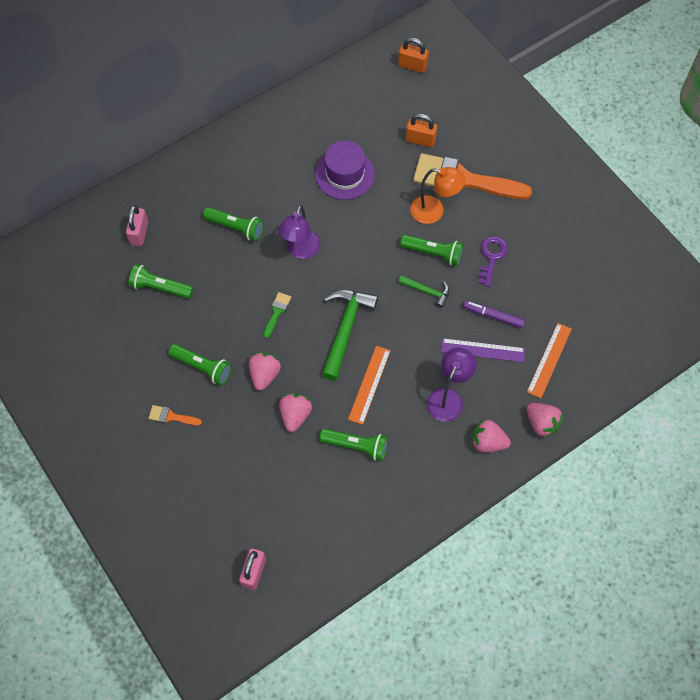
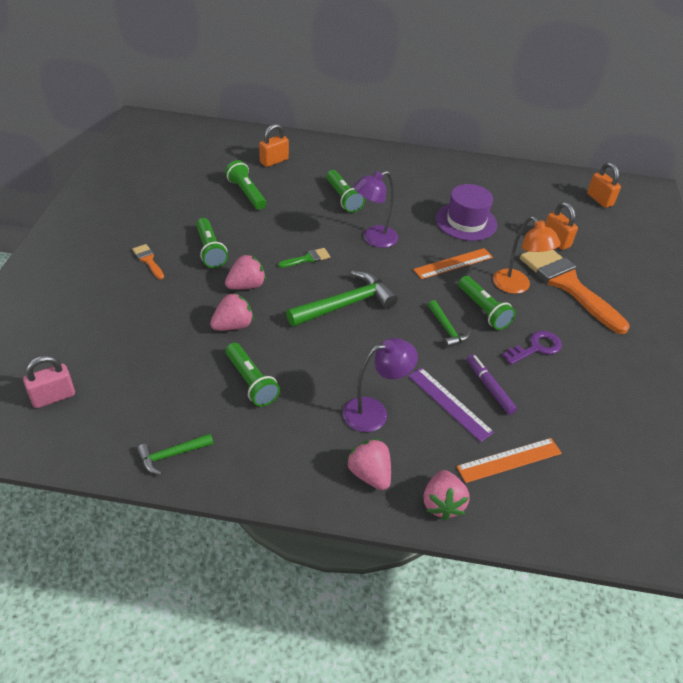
camera: 40 degrees right, 20 degrees down
(139, 233) = (274, 161): pink padlock -> orange padlock
(369, 384) = (318, 351): orange ruler -> orange ruler (453, 263)
(370, 537) = (172, 455): none -> green hammer

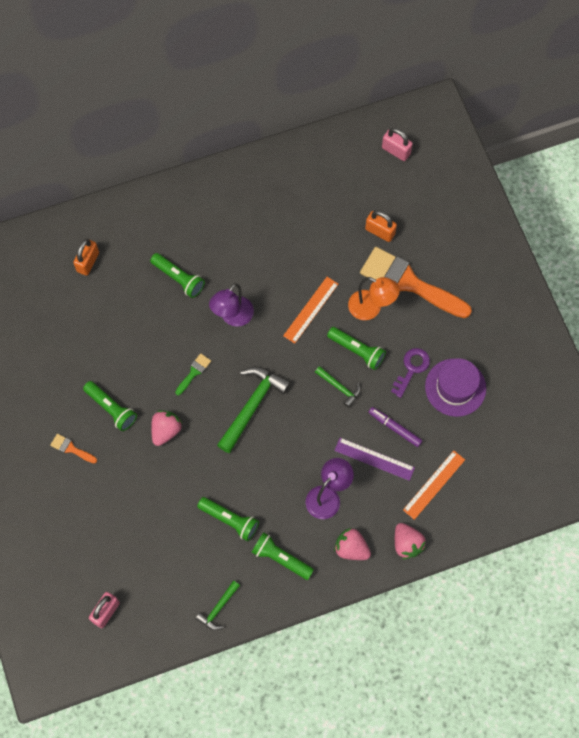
camera: 25 degrees left, 25 degrees up
(233, 325) = (183, 476): pink strawberry -> none
(246, 193) = (93, 321): green flashlight -> green flashlight (281, 558)
(466, 221) = (297, 249): purple hat -> purple hat (455, 387)
(599, 199) = (396, 151): orange padlock -> pink padlock

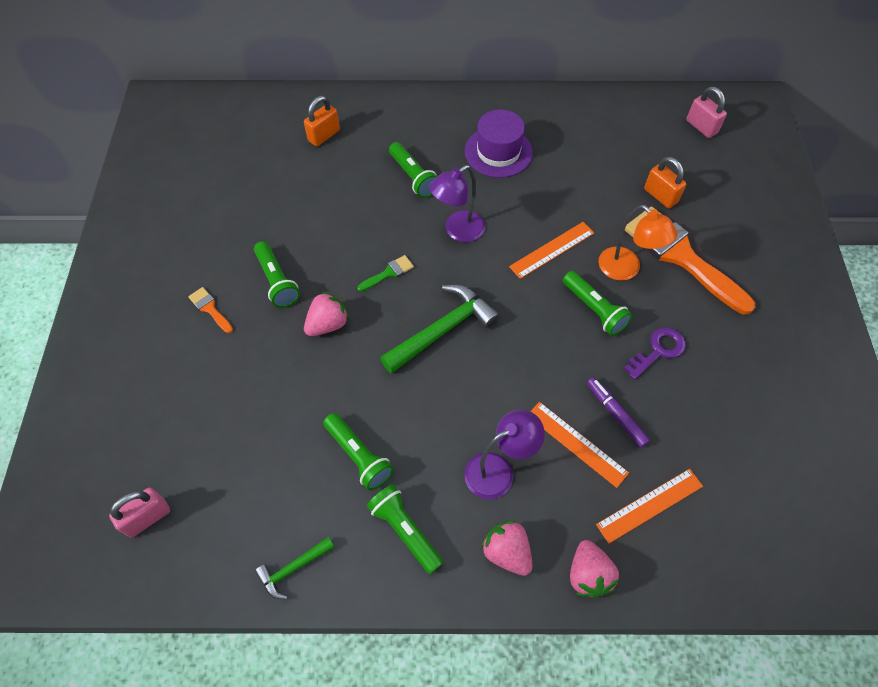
camera: 20 degrees right, 10 degrees down
(339, 387) = (558, 343): green hammer -> none
(374, 459) = (576, 443): purple ruler -> orange ruler
(455, 387) = (711, 390): purple hat -> purple hat (498, 152)

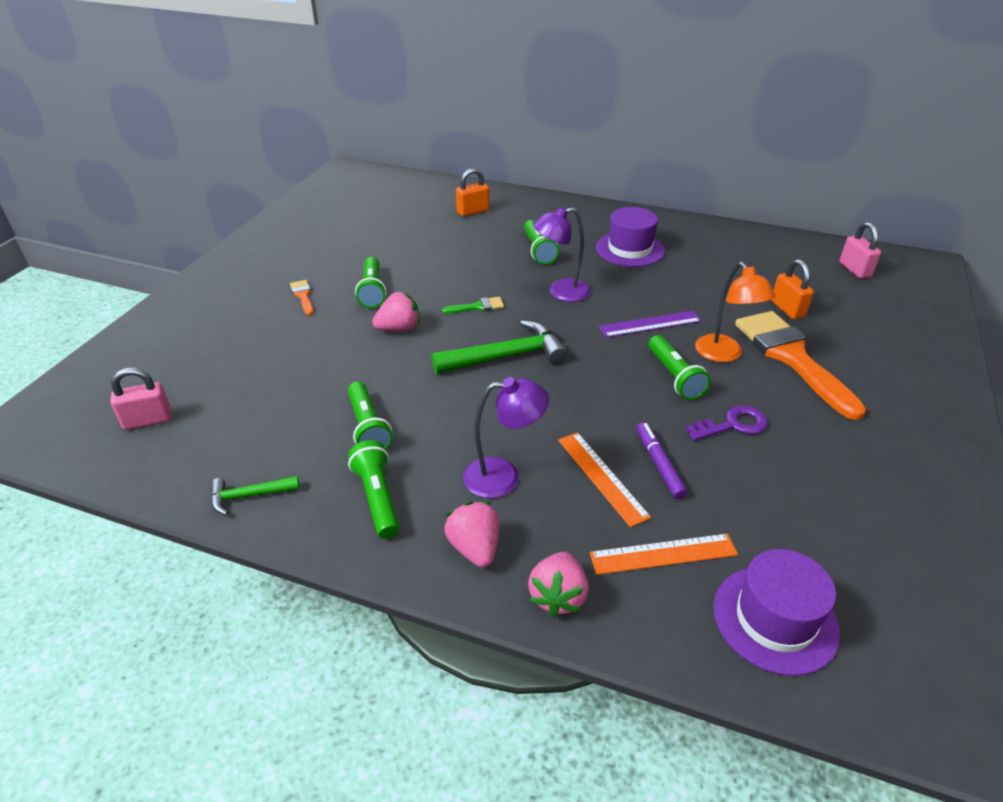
camera: 20 degrees right, 20 degrees down
(552, 250) = (650, 324): orange ruler -> purple ruler
(745, 536) = (775, 619): none -> purple hat

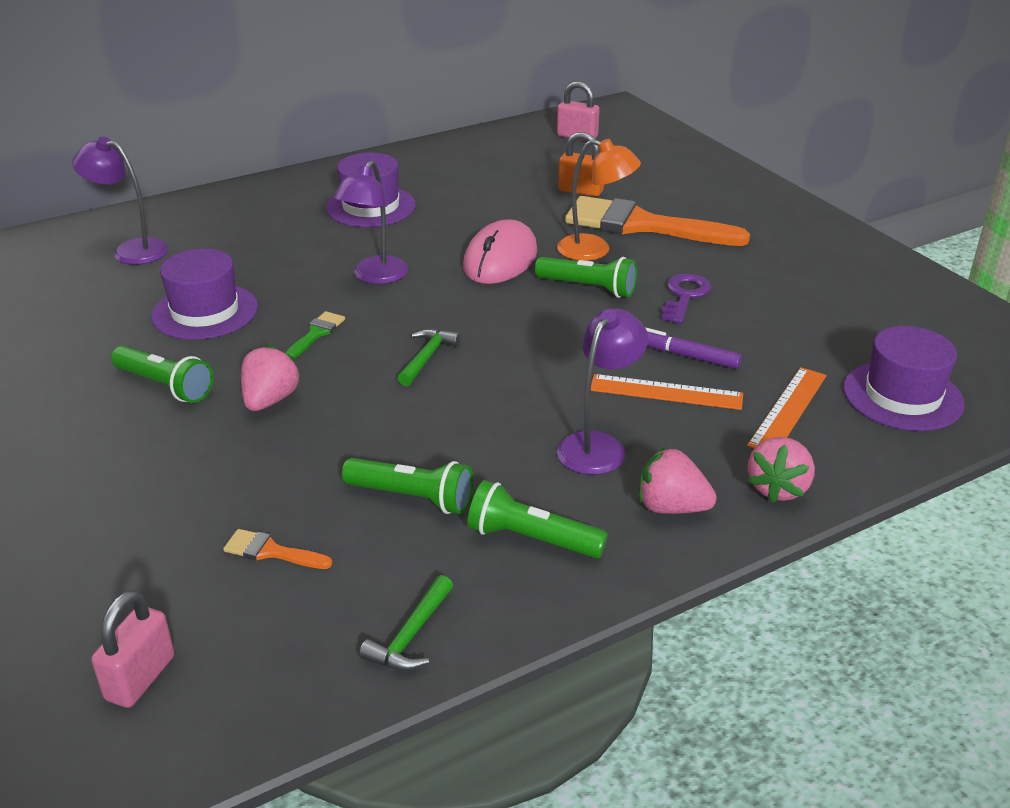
camera: 50 degrees left, 5 degrees down
(303, 296) = (81, 441): orange brush -> orange brush (271, 551)
(450, 263) = (205, 312): none -> purple hat
(473, 211) = (131, 250): orange padlock -> purple lamp
(506, 356) = (427, 357): green hammer -> green hammer, size x0.54
(538, 250) = (281, 251): green flashlight -> none
(558, 596) = (778, 488): pink strawberry -> pink strawberry turned 60 degrees clockwise
(650, 324) = (500, 259): purple ruler -> pink mouse

